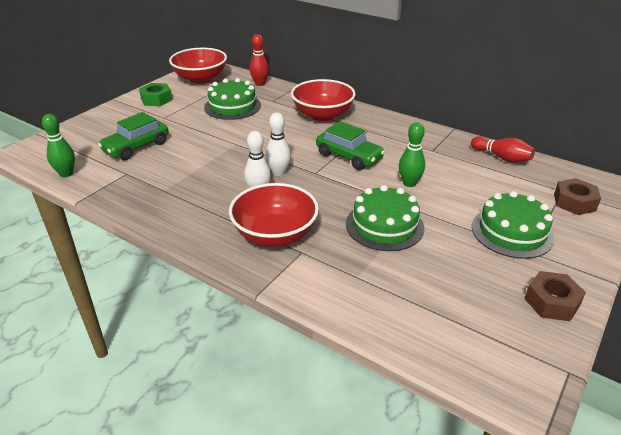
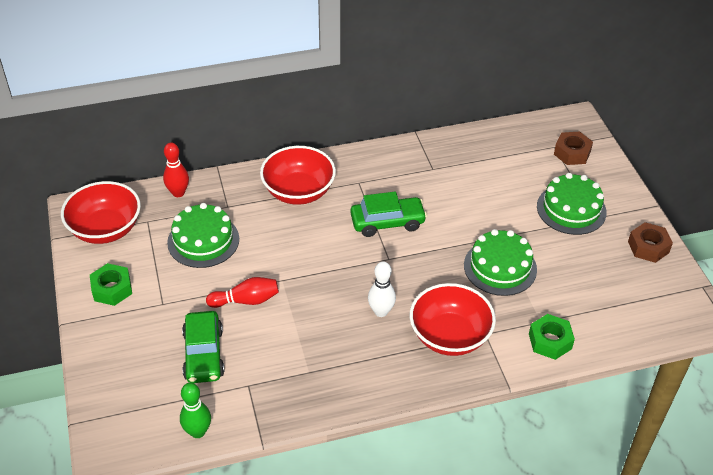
camera: 50 degrees left, 10 degrees up
(279, 172) = (363, 280): white bowling pin -> none
(341, 293) = (550, 341): none -> green nut
(409, 183) = (463, 216): green bowling pin -> none
(502, 157) = (484, 141): red bowling pin -> red bowling pin (246, 300)

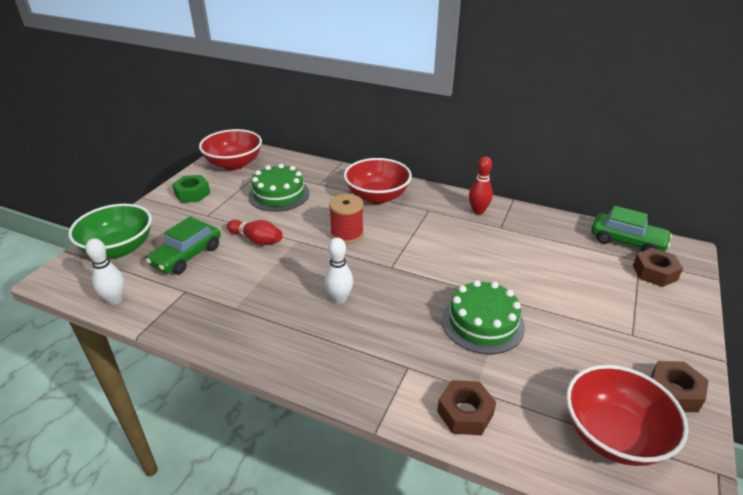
camera: 40 degrees right, 10 degrees down
(126, 388) = (119, 248): none -> green bowl
(178, 193) = (300, 164): red bowling pin -> red bowling pin (478, 211)
(198, 431) = (115, 299): green bowling pin -> white bowling pin
(318, 248) = (347, 234): none -> red spool
(387, 222) = (420, 243): green car -> green car (627, 241)
(450, 336) = (373, 349): red bowl -> red bowl (613, 435)
(550, 341) = (465, 413): green nut -> brown nut
(571, 209) = (609, 314): green cake -> none

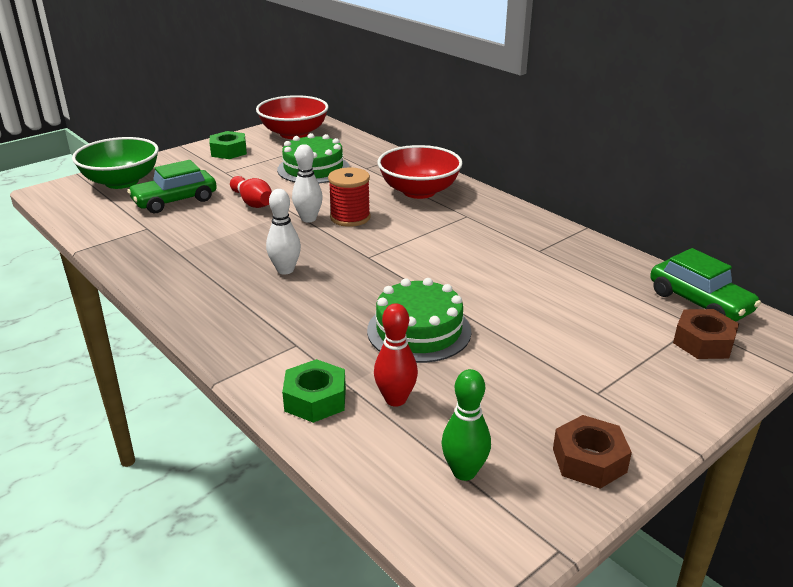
camera: 25 degrees right, 5 degrees down
(115, 299) = (82, 220): white bowling pin -> white bowling pin (308, 219)
(465, 413) = (315, 399): brown nut -> green nut
(478, 211) = (527, 229): red bowling pin -> red bowling pin (395, 399)
(613, 435) = (464, 472): red bowl -> green bowling pin

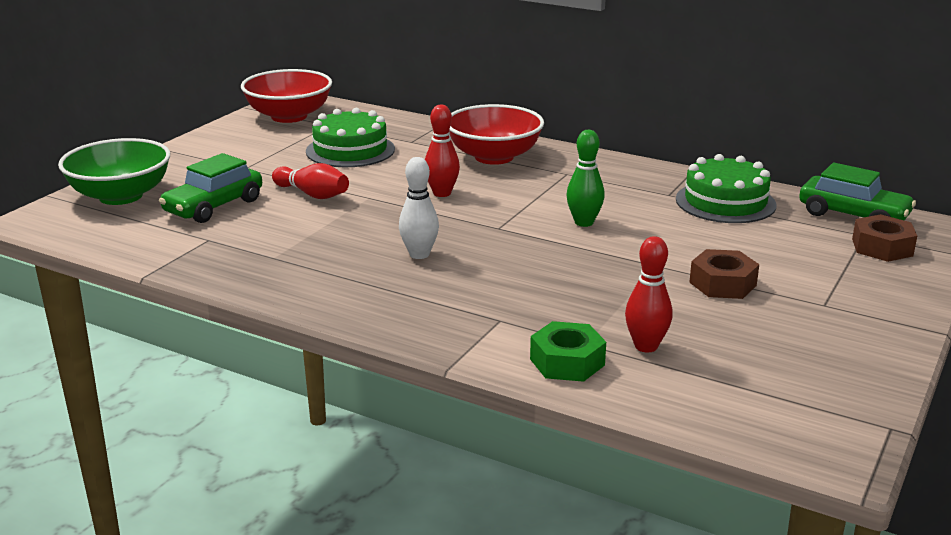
camera: 20 degrees left, 5 degrees down
(229, 151) = (226, 145): green nut -> none
(308, 219) = (395, 201): white bowling pin -> none
(350, 217) = (442, 193): red spool -> red bowling pin
(419, 331) = (614, 285): green cake -> green cake (725, 202)
(464, 472) = (762, 389): green bowling pin -> green bowling pin (584, 222)
(589, 460) = (861, 357): brown nut -> brown nut (722, 284)

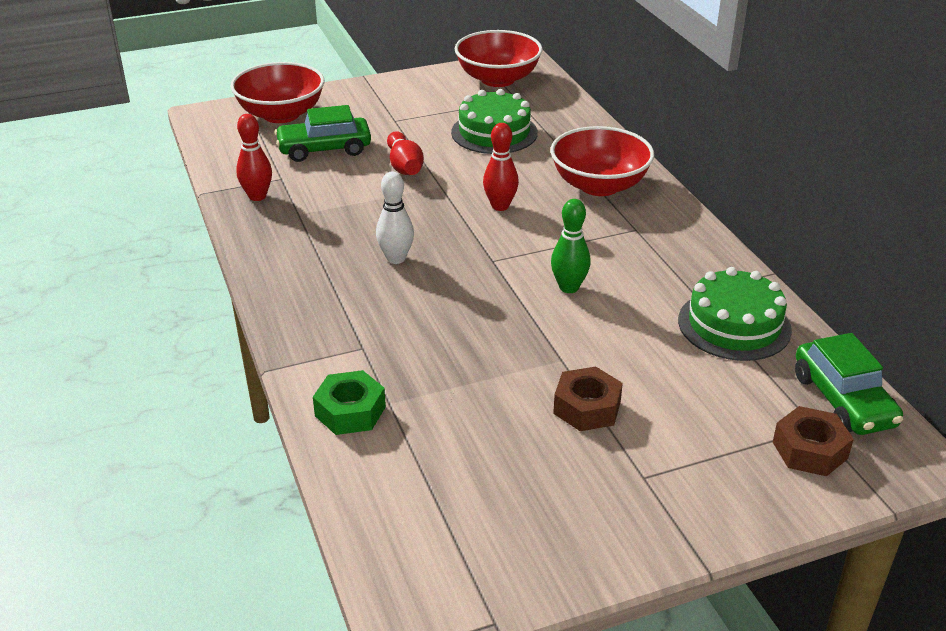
camera: 40 degrees right, 10 degrees up
(121, 196) = (281, 114): green bowl -> red bowl
(646, 346) = (428, 431): red bowling pin -> red bowling pin (257, 196)

